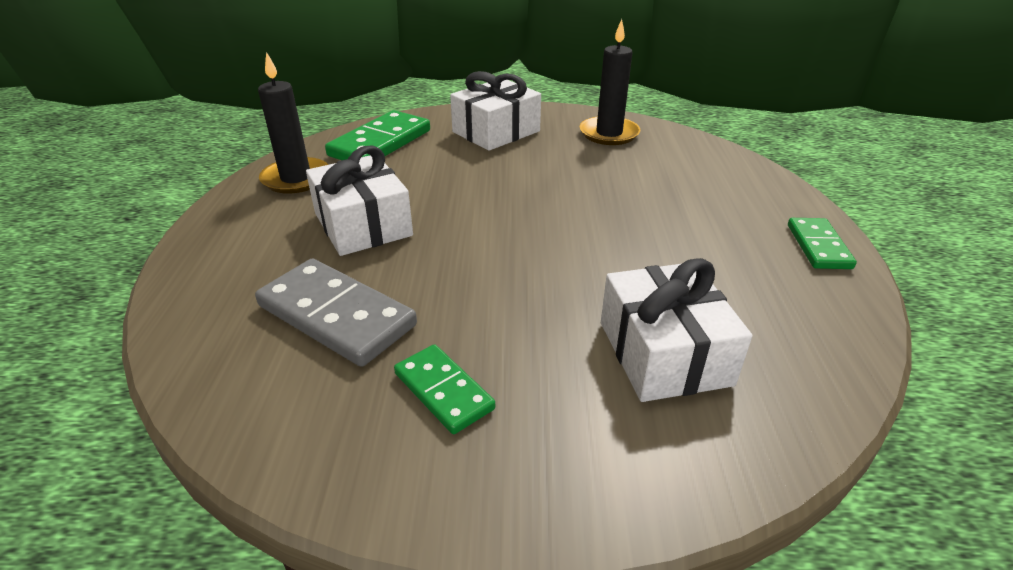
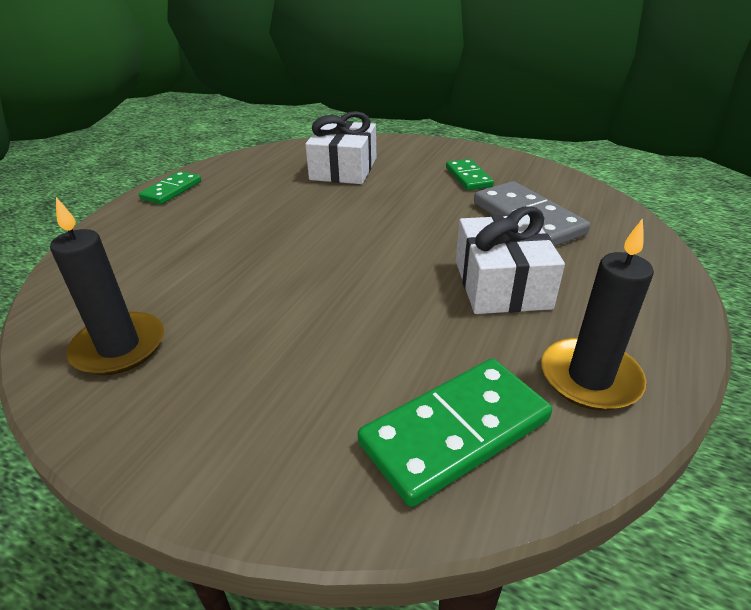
camera: 155 degrees left, 0 degrees up
(496, 132) = (257, 404): white gift -> none

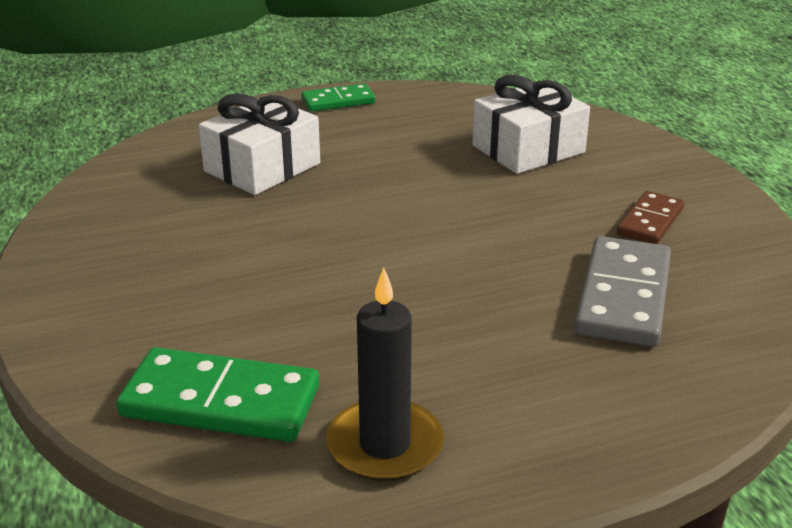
camera: 45 degrees right, 5 degrees down
(119, 347) = (123, 212): black candle -> none
(468, 177) = (650, 221): green domino -> brown domino
(501, 284) = (464, 335): white gift -> white gift (262, 167)

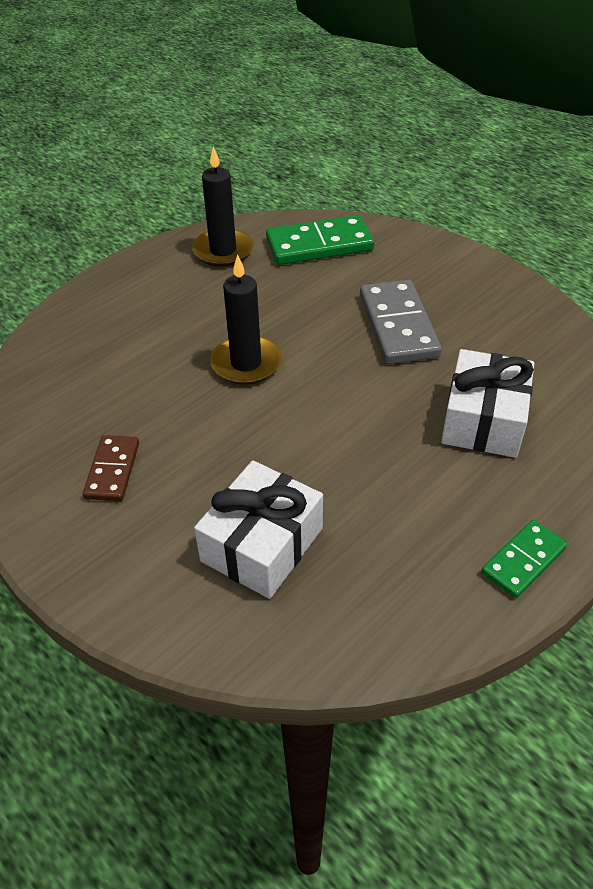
camera: 155 degrees right, 15 degrees up
(457, 272) = (246, 363): none -> black candle
(623, 297) = (120, 380): grey domino -> grey domino (398, 326)

